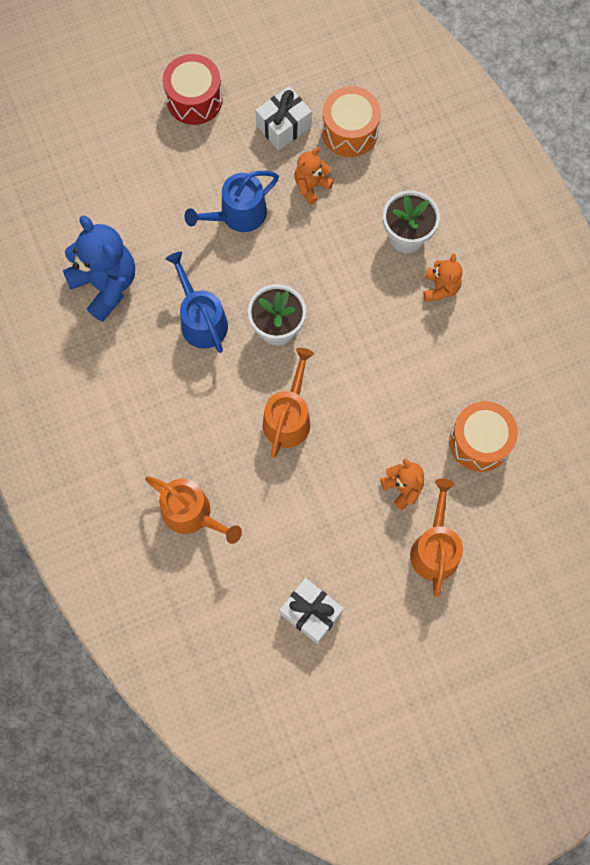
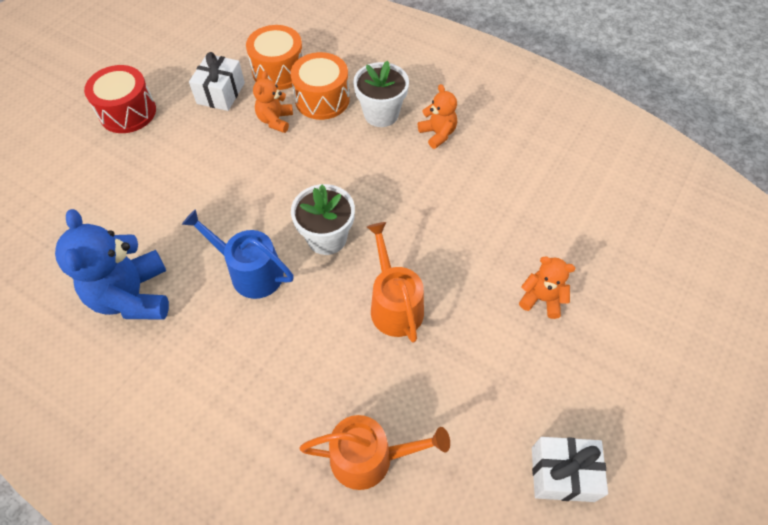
camera: 35 degrees left, 15 degrees down
(106, 284) = (133, 296): blue teddy bear -> blue teddy bear turned 120 degrees counterclockwise
(238, 214) = (226, 172): blue watering can -> none
(435, 549) = (614, 332): orange watering can -> none
(479, 442) = (568, 223): orange drum -> orange drum (322, 99)

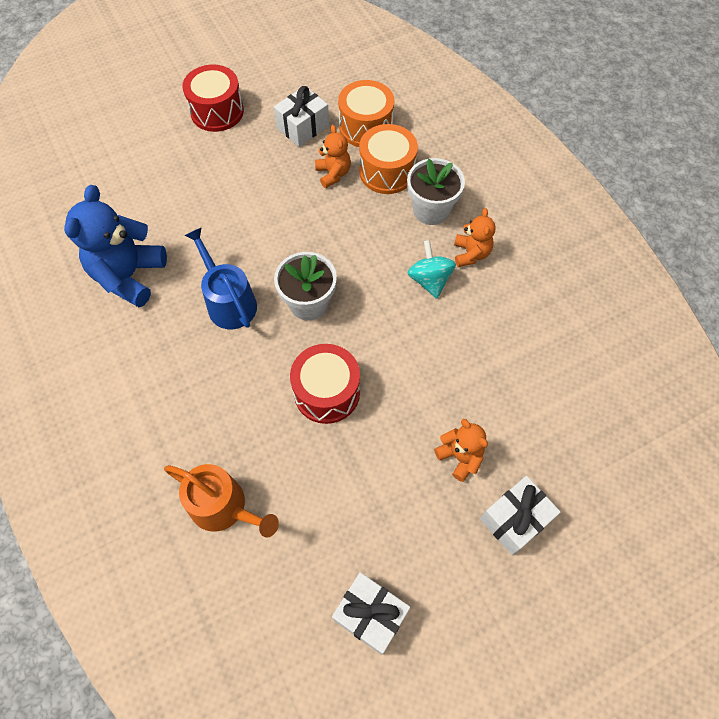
camera: 30 degrees right, 5 degrees up
(275, 120) = (333, 174): orange teddy bear -> orange teddy bear turned 120 degrees clockwise
(394, 305) = (327, 392): orange watering can -> red drum
(418, 170) = (429, 280): none -> turquoise spinning top
(618, 325) = (515, 519): none -> white gift

